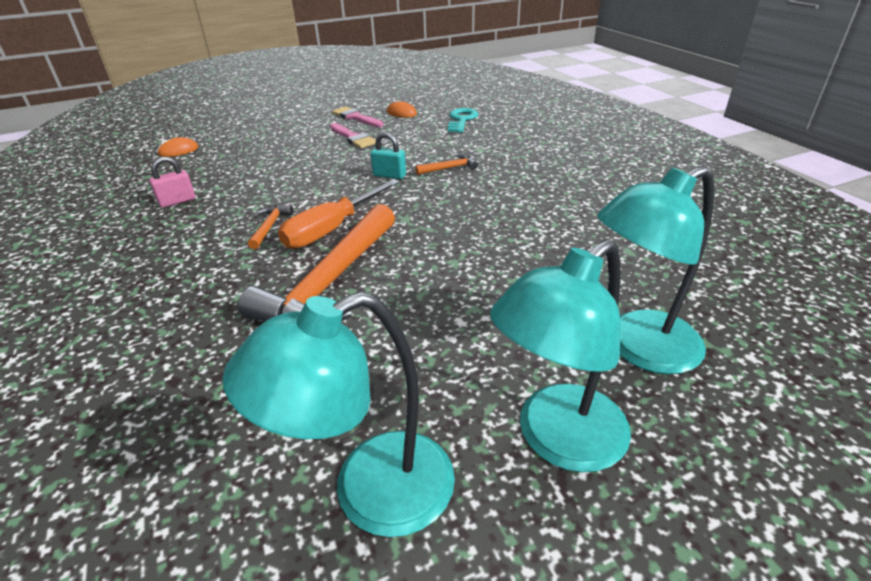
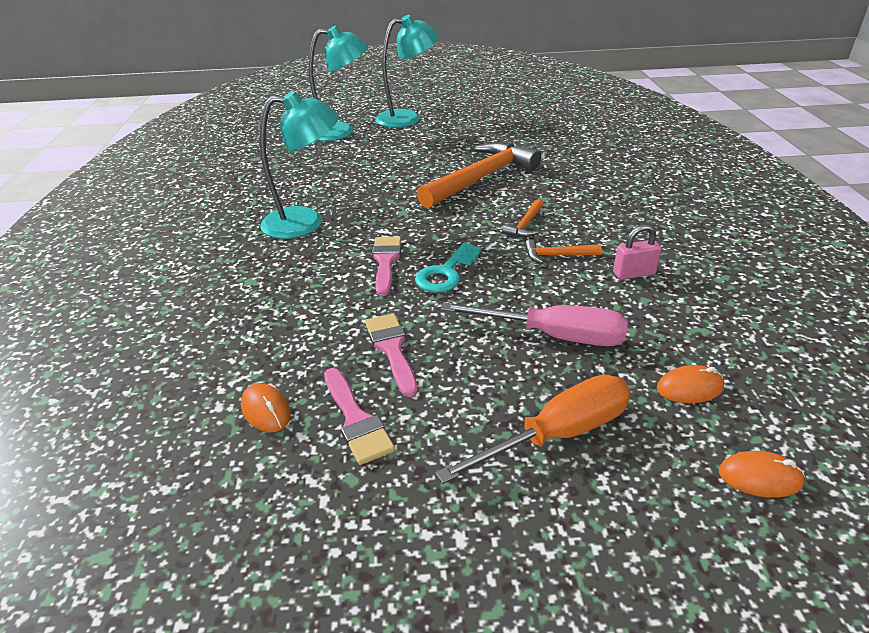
camera: 160 degrees left, 0 degrees up
(167, 132) = (759, 477): none -> orange mouse
(253, 158) = (553, 336): none -> pink screwdriver
(332, 229) = (469, 213): orange screwdriver -> orange screwdriver (557, 434)
(370, 493) = (485, 117): turquoise lamp -> turquoise lamp (306, 222)
(389, 175) = (386, 261): turquoise padlock -> pink brush
(449, 168) = (315, 258): orange hammer -> orange hammer (557, 255)
(462, 120) = (196, 355): turquoise key -> turquoise key (446, 273)

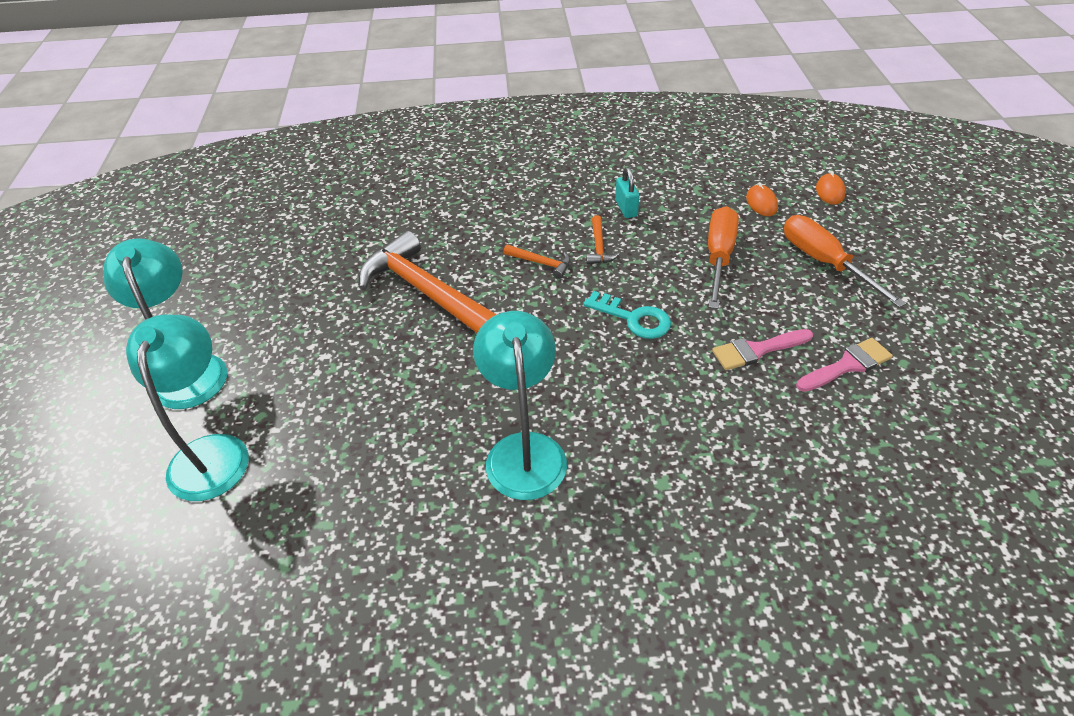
camera: 90 degrees left, 10 degrees up
(266, 410) = (857, 425): orange mouse -> none
(386, 261) = (615, 364): pink brush -> none
(553, 336) = (718, 257): pink screwdriver -> orange screwdriver
(634, 273) = (626, 208): pink padlock -> turquoise padlock

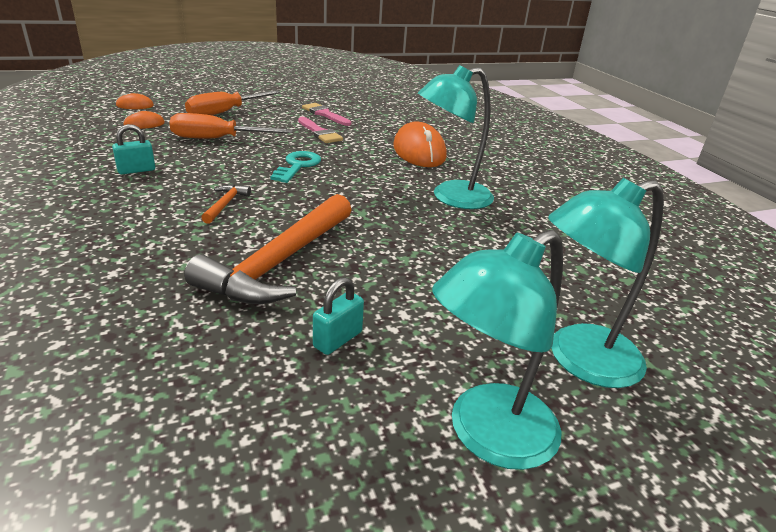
camera: 110 degrees left, 15 degrees down
(315, 314) = (338, 339): none -> turquoise padlock
(599, 247) = (200, 180): orange hammer -> none
(686, 455) = (419, 152): none -> orange mouse

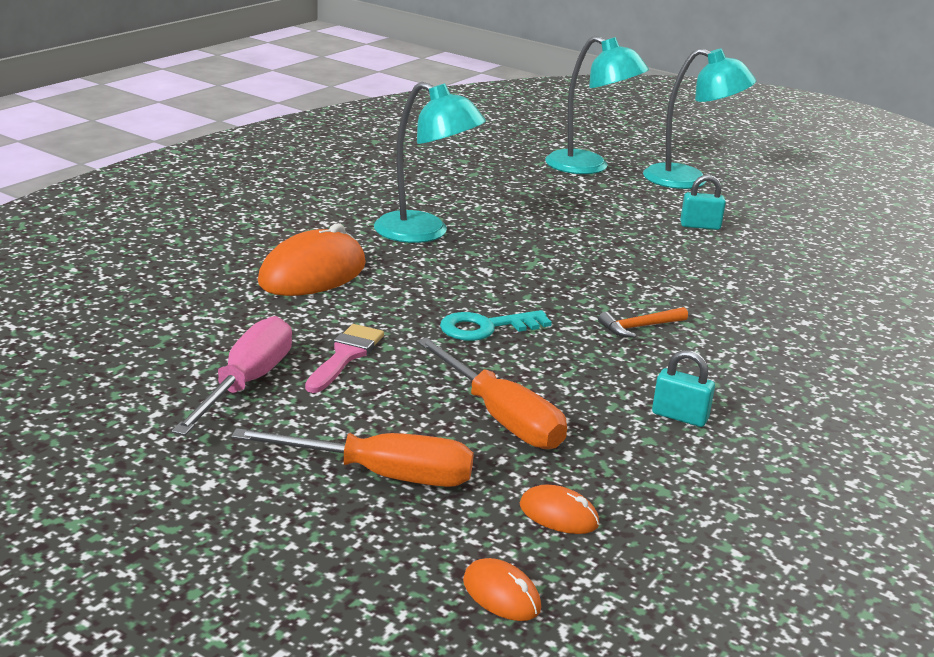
camera: 125 degrees left, 5 degrees down
(280, 262) = (669, 268): orange hammer -> none
(324, 114) = (246, 383): pink brush -> pink screwdriver

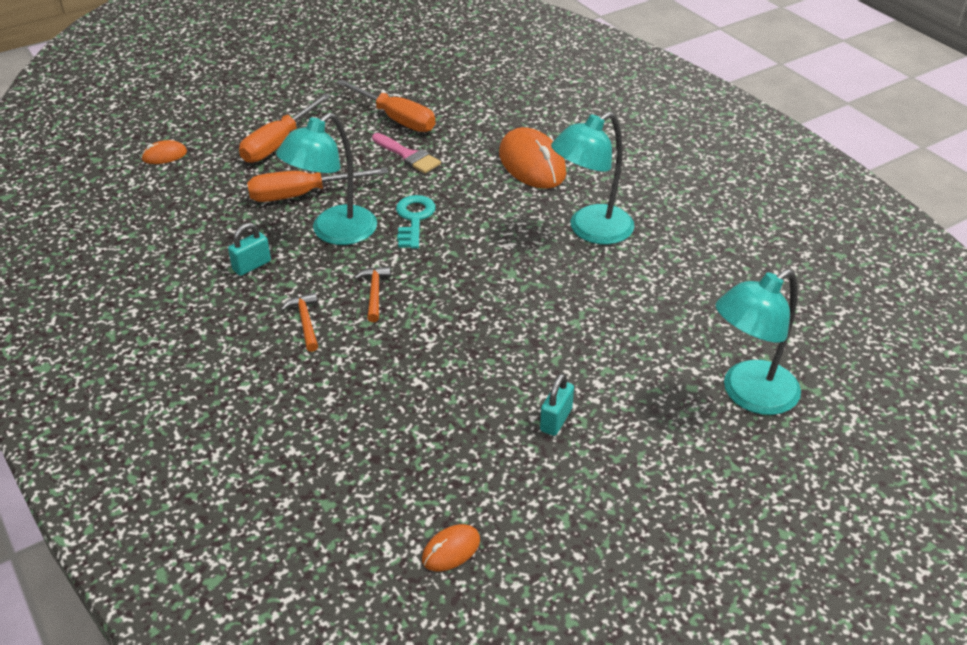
camera: 115 degrees right, 15 degrees up
(246, 383) = (396, 119): pink screwdriver -> orange screwdriver
(559, 515) = (202, 188): orange mouse -> orange mouse (451, 550)
(689, 180) = (695, 473): turquoise lamp -> turquoise lamp (334, 233)
(727, 357) = (305, 322): none -> orange hammer

